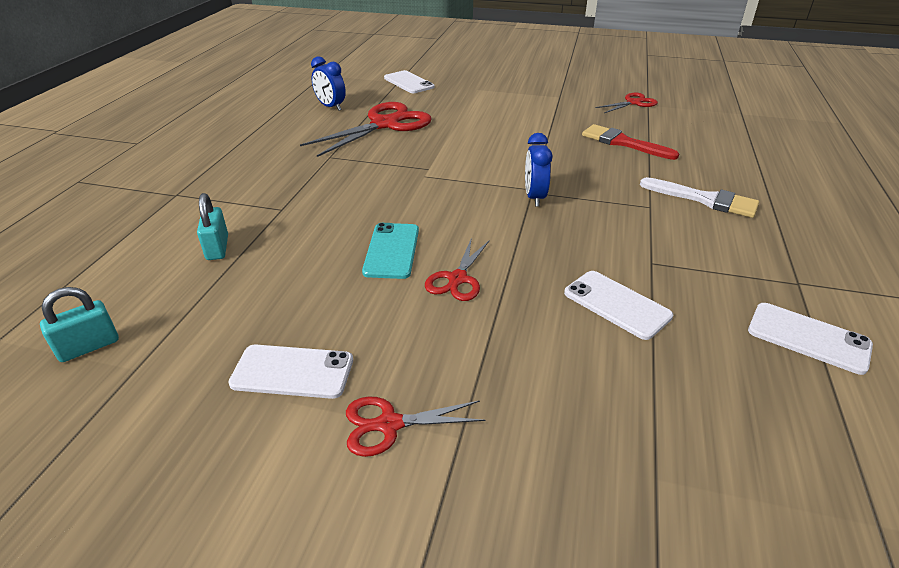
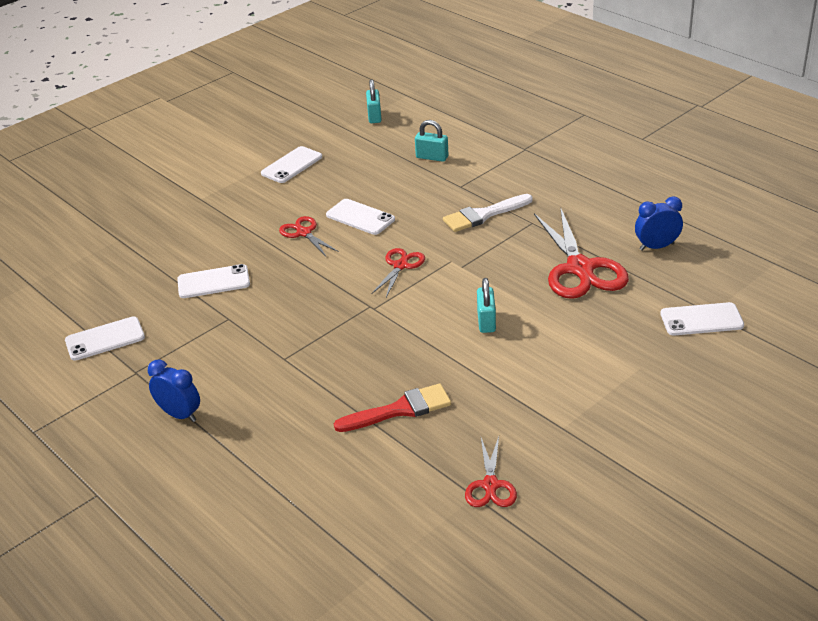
camera: 125 degrees right, 0 degrees up
(389, 424) = (229, 183): red scissors -> red scissors (400, 265)
(391, 251) = (360, 217): turquoise phone -> white phone
(490, 140) = (486, 321): none -> turquoise padlock
(534, 197) = (360, 303): blue clock -> blue clock (180, 414)
(705, 199) = (258, 397): white brush -> white brush (483, 215)

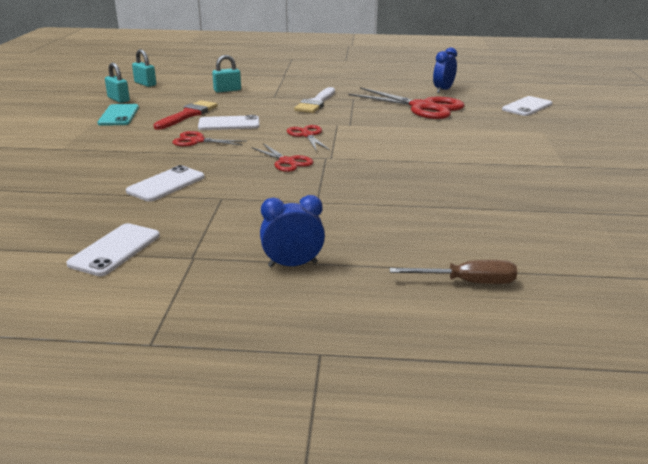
camera: 45 degrees left, 10 degrees down
(256, 499) = (467, 282): none -> brown screwdriver
(292, 165) = (119, 115): white phone -> turquoise phone
(400, 409) = (457, 194): red brush -> red brush (188, 115)
(486, 321) = (418, 140): turquoise padlock -> turquoise padlock (118, 99)
(490, 485) = (591, 204): red scissors -> red scissors (287, 162)

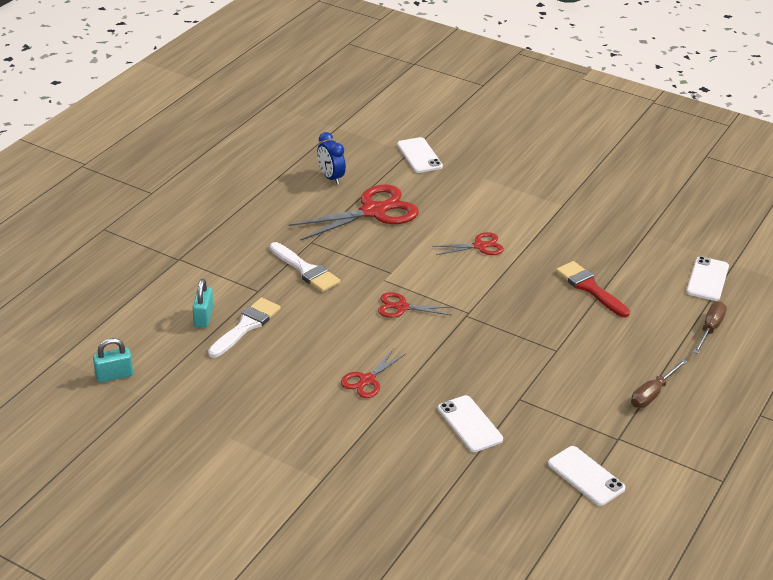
camera: 65 degrees left, 10 degrees up
(118, 99) = (168, 410): turquoise padlock -> none
(119, 115) = (236, 420): turquoise phone -> none
(188, 115) = (275, 368): red brush -> red brush (589, 288)
(229, 100) = (246, 326): none -> white brush
(229, 124) = (329, 347): white phone -> white phone (707, 279)
(287, 162) = (462, 340): red scissors -> red scissors (480, 246)
(292, 264) = (652, 394): blue clock -> brown screwdriver

